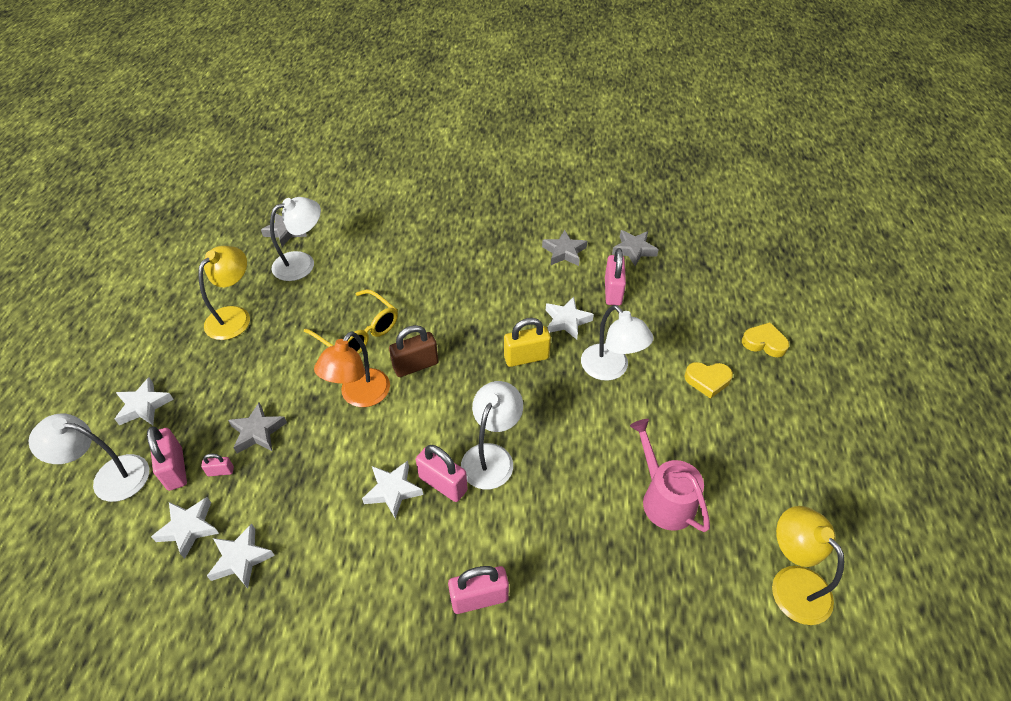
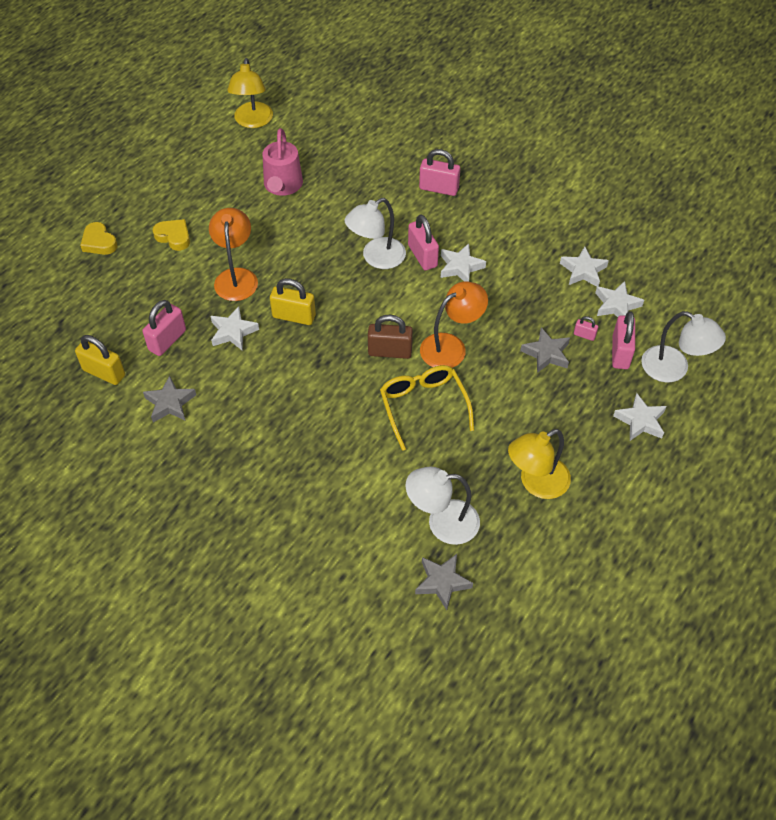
camera: 150 degrees left, 5 degrees up
(611, 369) = (236, 277): white lamp -> orange lamp
(634, 250) = (104, 373): grey star -> yellow padlock

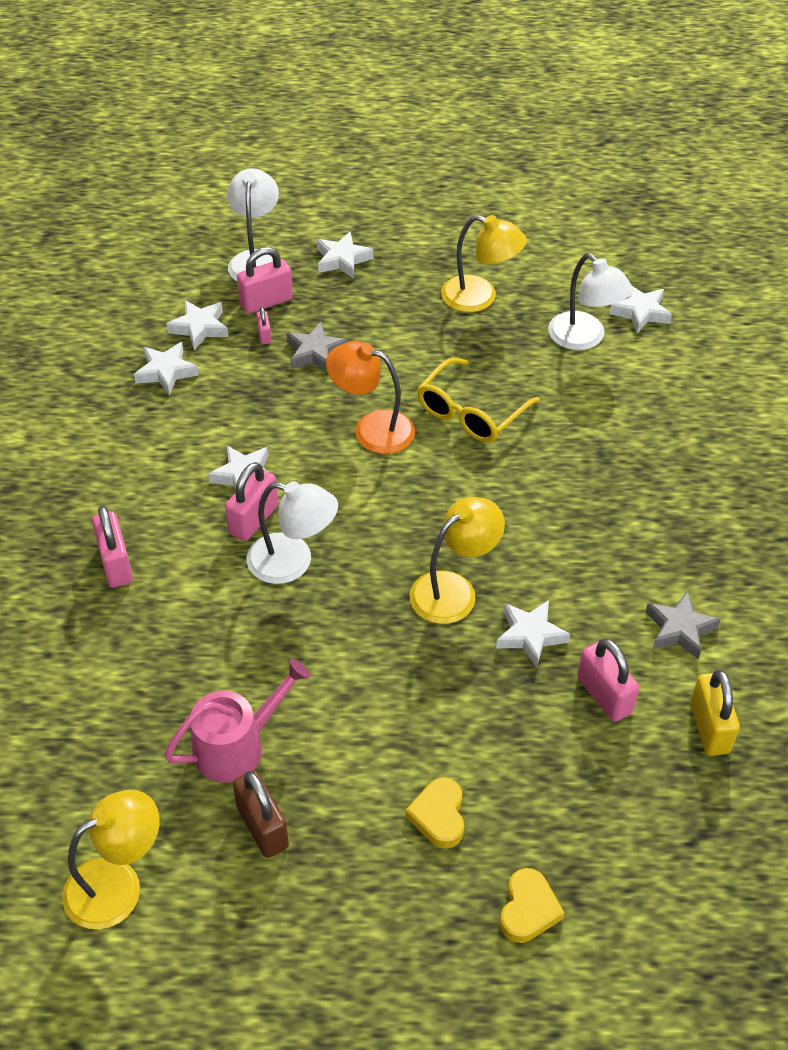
camera: 125 degrees left, 5 degrees down
(167, 340) = (604, 695): pink padlock -> pink padlock turned 60 degrees clockwise
(236, 277) = (445, 690): orange lamp -> none
(294, 316) = (453, 590): yellow padlock -> yellow lamp
(390, 352) = (425, 475): brown padlock -> brown padlock (262, 827)
(442, 582) = (640, 312): grey star -> white star

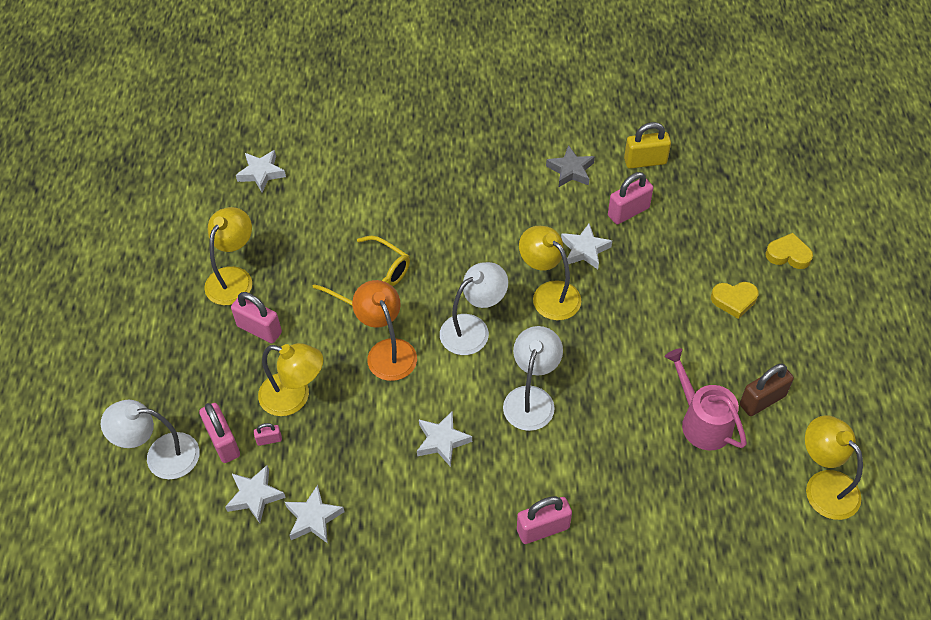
camera: 90 degrees left, 5 degrees up
(254, 519) = (489, 429): pink padlock -> pink padlock (259, 329)
(315, 352) = (294, 397): grey star -> yellow lamp
(342, 259) = (170, 383): white star -> none
(372, 428) = (387, 351): orange lamp -> orange lamp turned 135 degrees clockwise
(584, 338) = (289, 209): white lamp -> white lamp (473, 329)

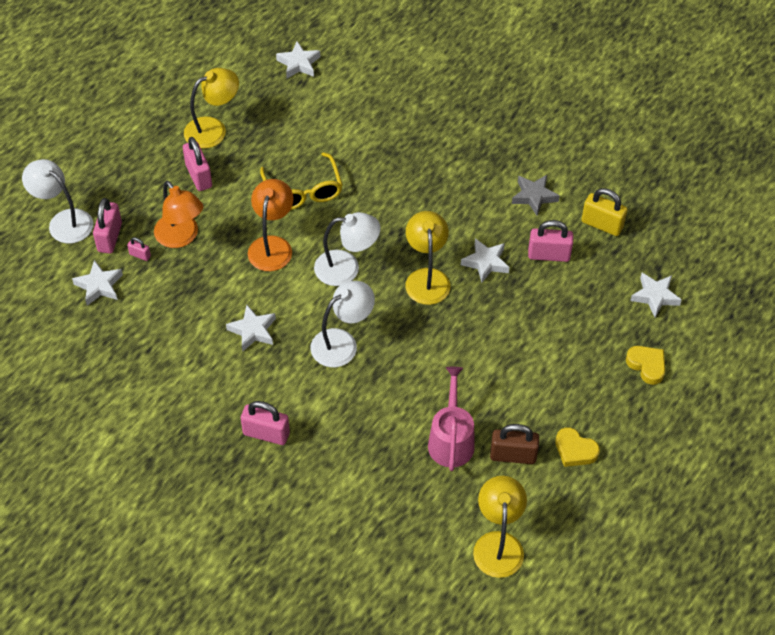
camera: 35 degrees right, 0 degrees up
(294, 397) = (181, 237): yellow lamp -> orange lamp
(313, 518) = (123, 325): white star -> white star (655, 296)
(734, 300) = (566, 371): yellow heart -> yellow heart (575, 450)

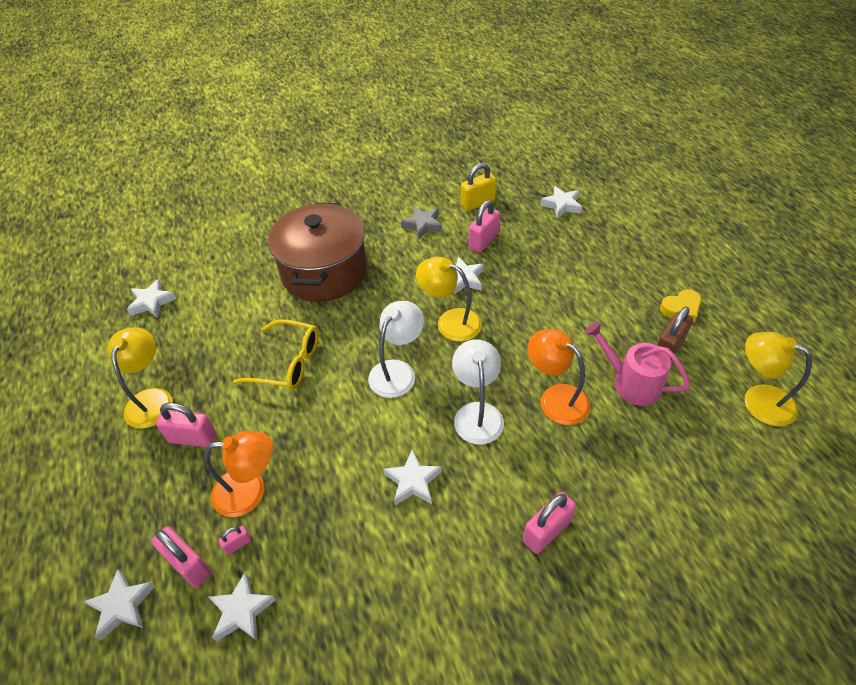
camera: 55 degrees left, 5 degrees down
(64, 221) = (122, 606): white lamp -> white star
(272, 245) = (326, 416): orange lamp -> orange lamp (555, 398)
(417, 157) = (324, 272): none -> brown pot
(647, 365) = (621, 235): yellow heart -> none

